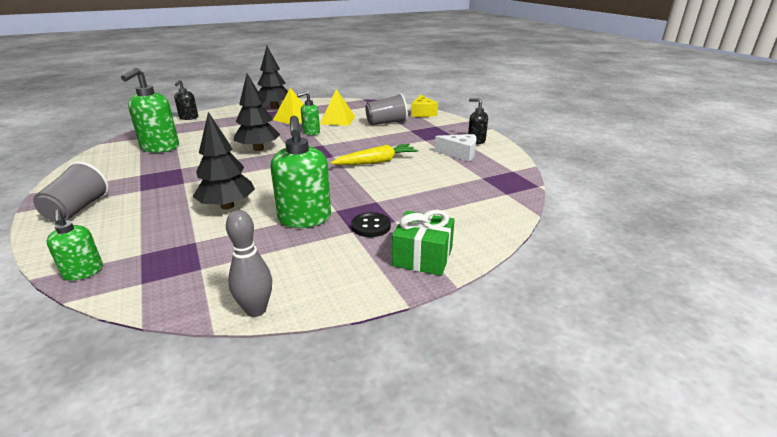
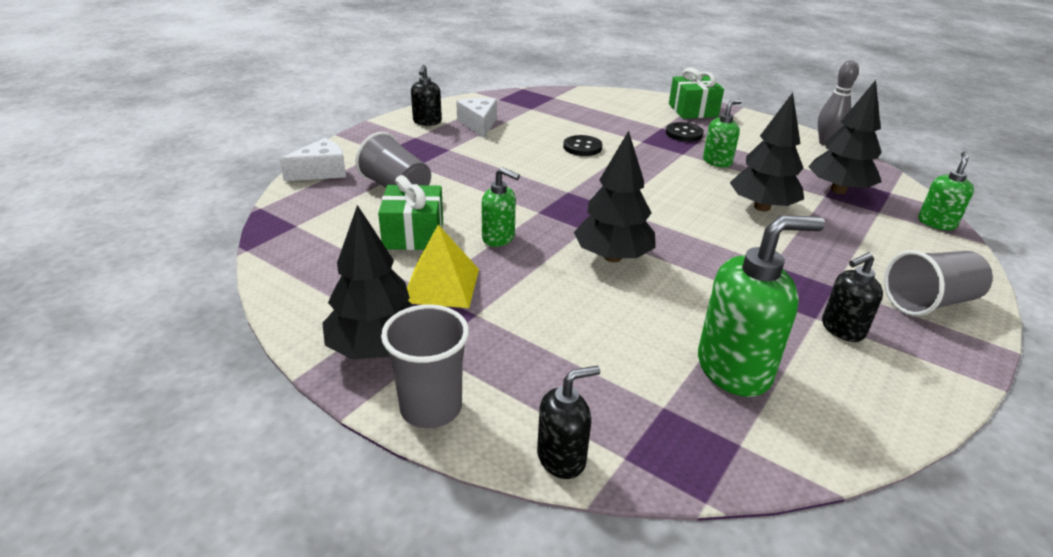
camera: 120 degrees left, 5 degrees up
(123, 176) = (842, 329): none -> black soap dispenser
(189, 253) = (838, 190): none -> black tree
(237, 109) = (431, 408): none -> grey cup
(305, 219) = (717, 161): green soap dispenser -> green soap dispenser, size x0.57
(337, 120) = (413, 234): yellow pyramid -> green gift
(376, 162) = (554, 161): yellow carrot -> none
(388, 176) = (582, 147): none -> black button
(422, 113) = (321, 172): yellow cheese -> white cheese

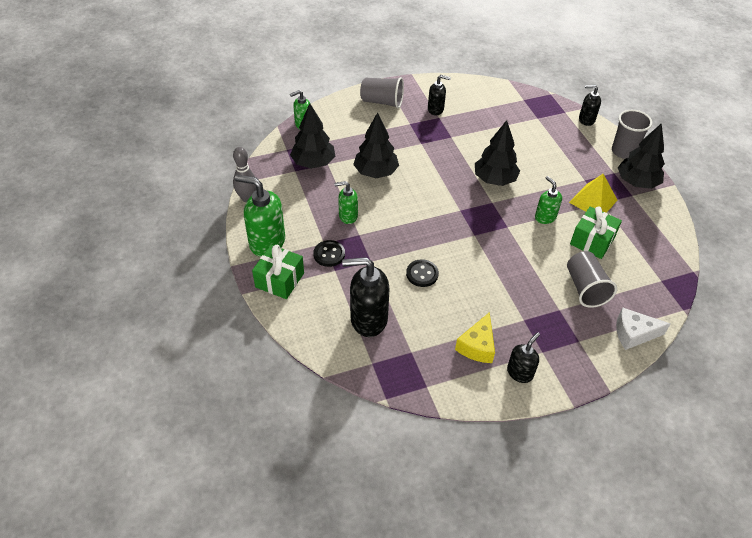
camera: 145 degrees left, 15 degrees up
(479, 124) = (477, 346): white cheese -> yellow cheese
(589, 112) = (368, 319): none -> black soap dispenser
(734, 369) = (497, 116): green soap dispenser -> green soap dispenser (267, 242)

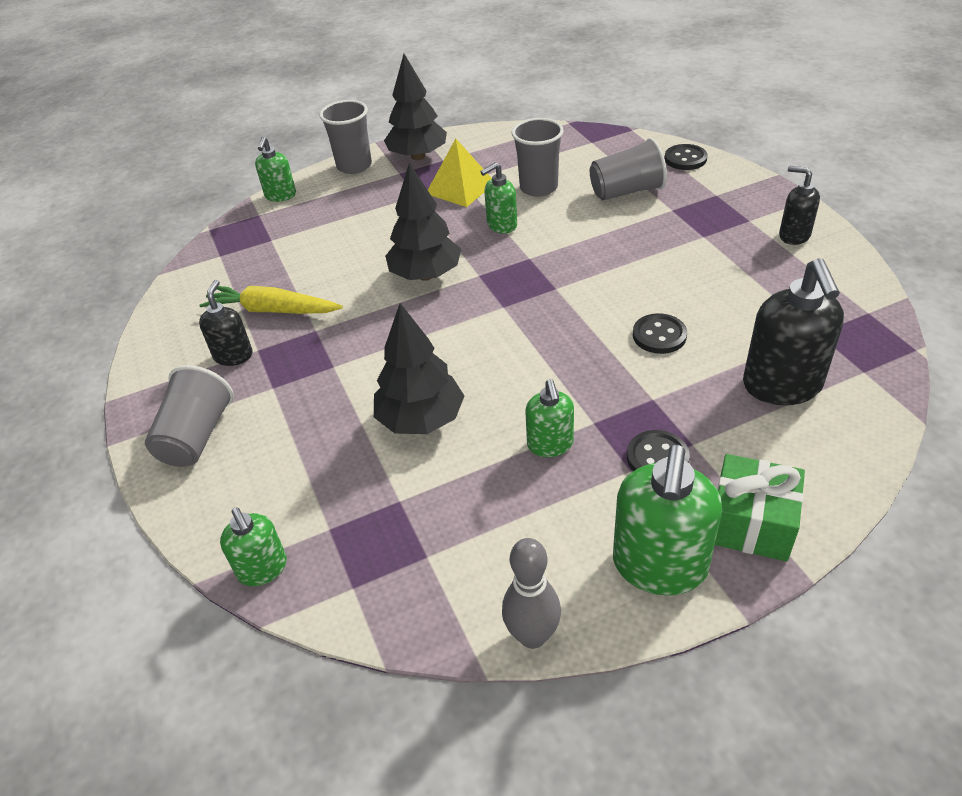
camera: 90 degrees left, 5 degrees down
(313, 163) = (399, 526): black tree -> none
(470, 121) = (272, 310): none -> yellow carrot
(477, 346) = (771, 272): yellow cheese -> none
(586, 120) = (280, 196): black soap dispenser -> green soap dispenser
(592, 241) = (538, 187): green gift -> grey cup
(634, 334) = (685, 159): white cheese -> black button

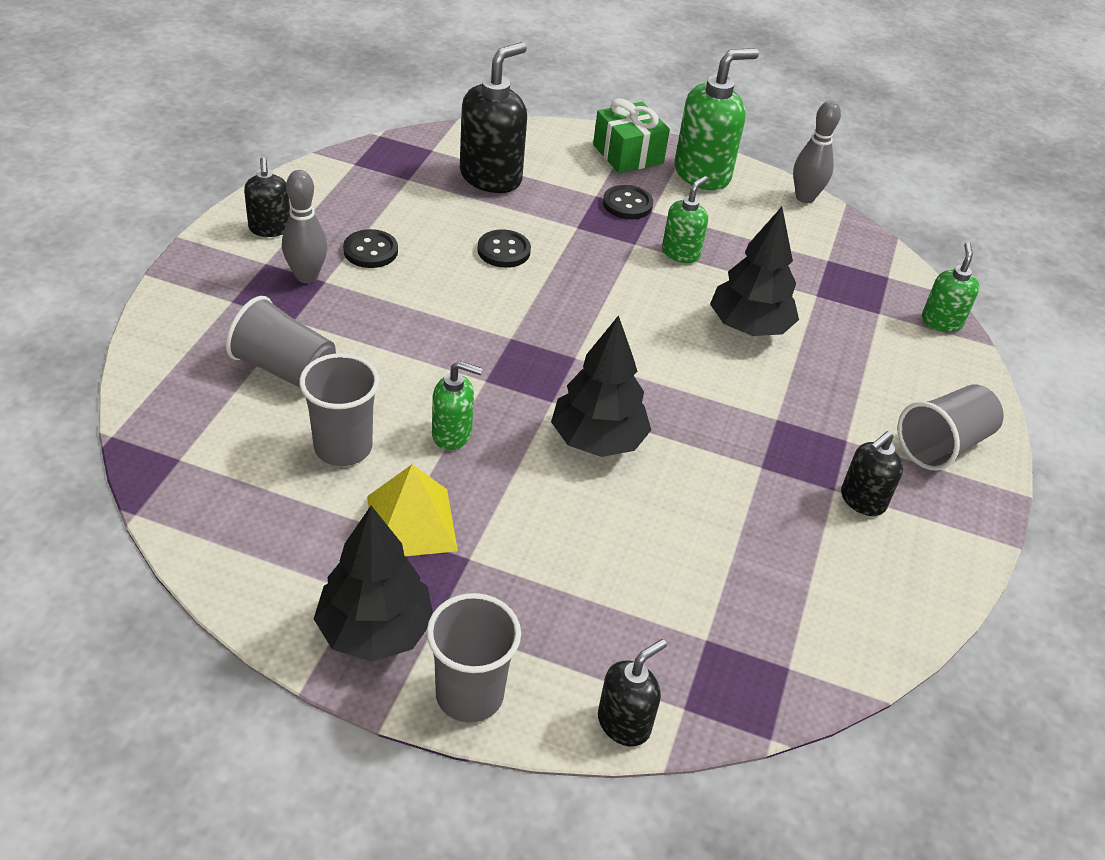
camera: 145 degrees left, 0 degrees up
(272, 310) = (786, 525): yellow carrot -> none
(280, 196) = (624, 723): green soap dispenser -> black soap dispenser
(685, 159) = (164, 354): black button -> black button (370, 251)
(716, 230) = (307, 276): none -> grey bowling pin

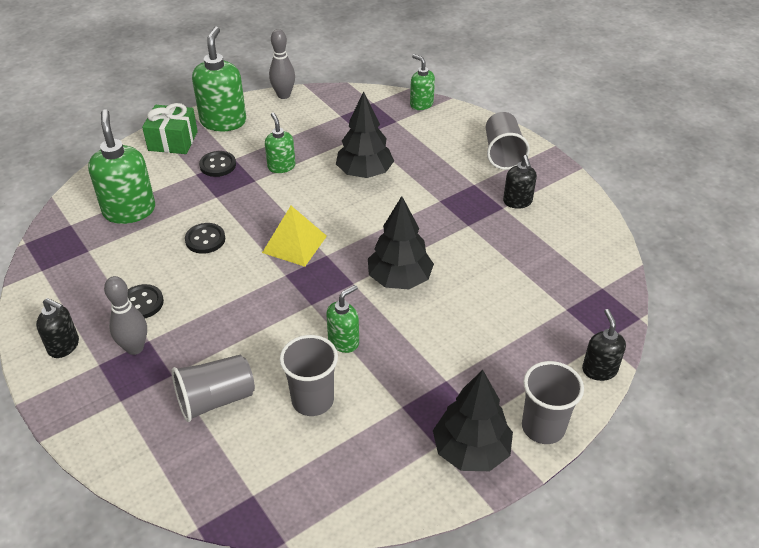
camera: 50 degrees left, 0 degrees up
(411, 523) = (400, 395): yellow pyramid -> yellow pyramid (294, 244)
(491, 177) = (129, 210): black soap dispenser -> green soap dispenser

